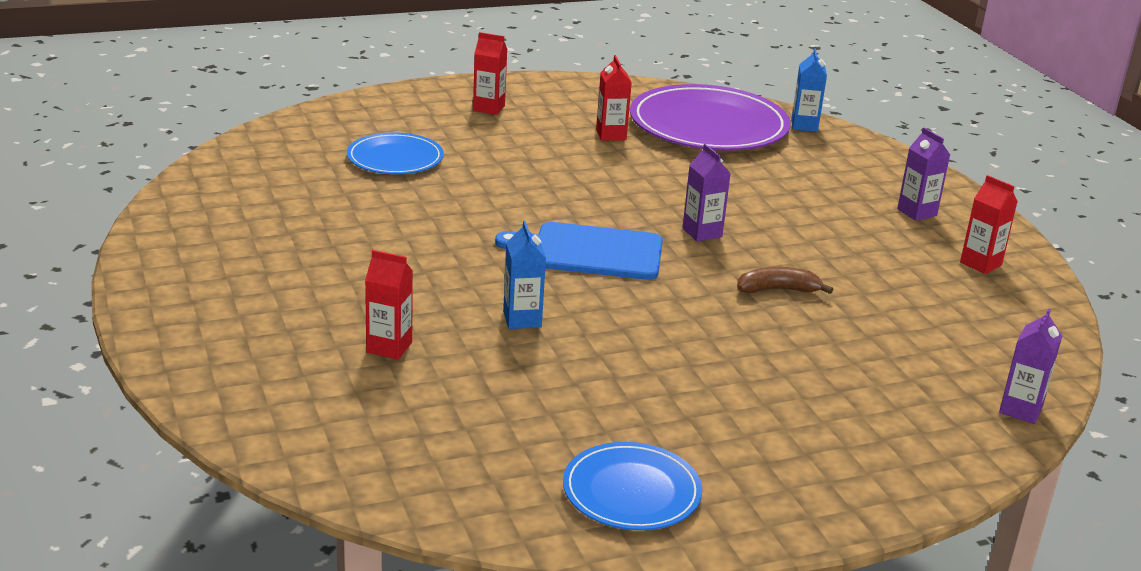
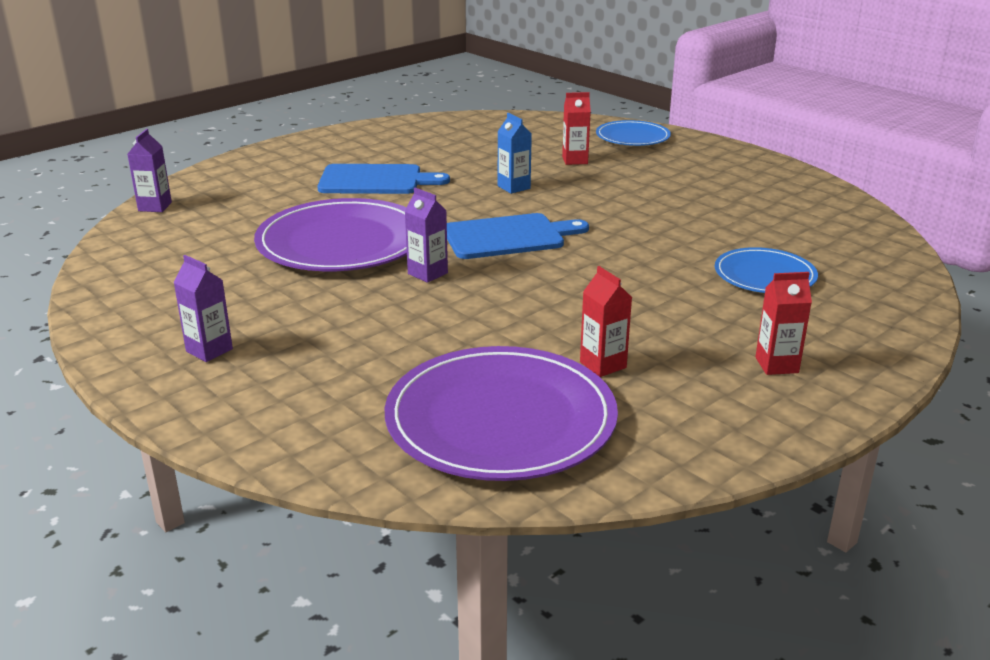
camera: 160 degrees right, 0 degrees up
(631, 491) = (389, 137): blue plate -> blue plate (632, 137)
(701, 382) = (375, 180): none -> blue cutting board
(778, 290) = (342, 242): brown banana -> purple plate
(804, 126) = (369, 462): blue carton -> none
(980, 264) = (150, 306): red carton -> none

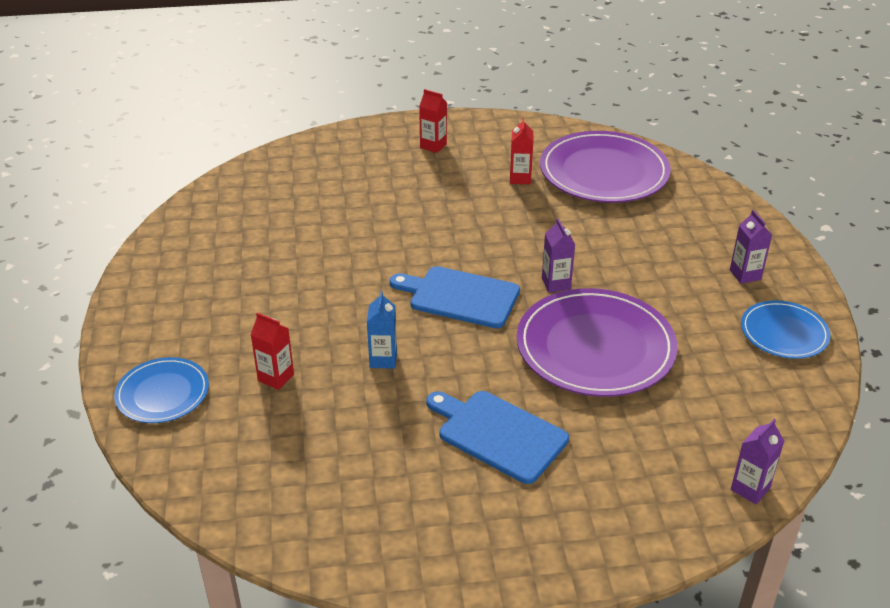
camera: 145 degrees left, 10 degrees up
(764, 275) = (344, 193): blue plate -> blue plate (784, 333)

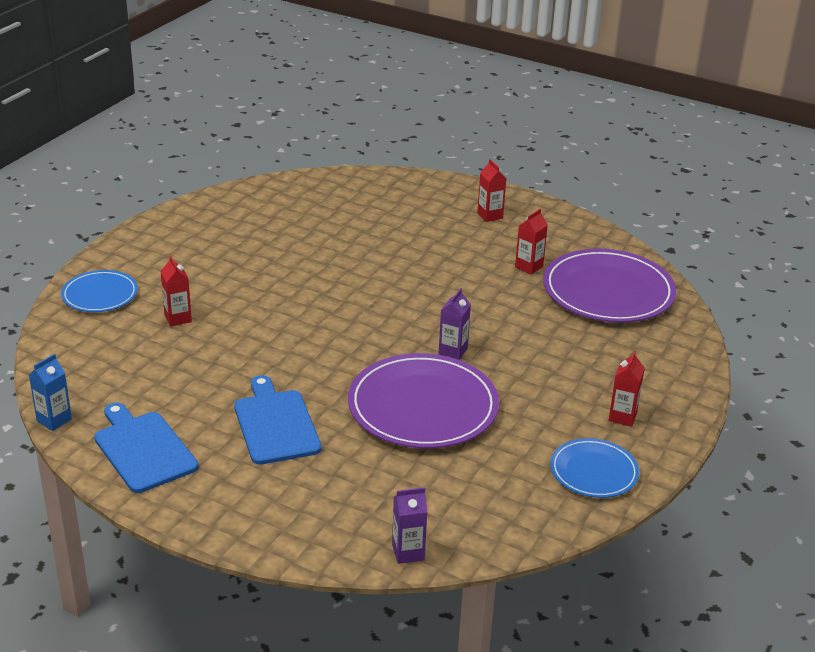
camera: 35 degrees right, 5 degrees down
(383, 359) = (260, 341): blue carton -> blue carton (54, 420)
(460, 297) = (368, 327): blue cutting board -> blue cutting board (143, 449)
(745, 275) = (622, 417): purple carton -> red carton

